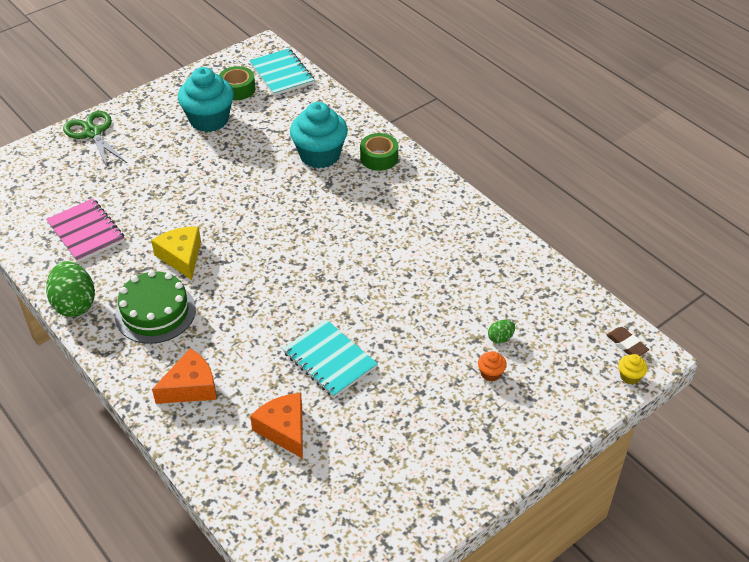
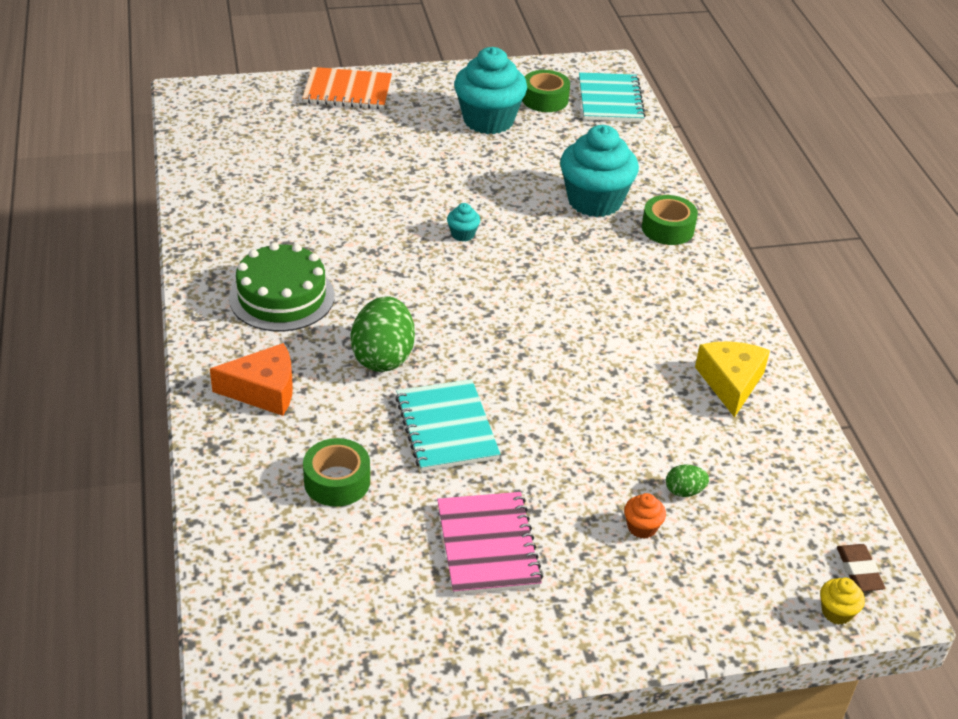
camera: 25 degrees right, 5 degrees down
(74, 304) = (201, 255): green egg -> green egg (383, 357)
(86, 232) = (267, 187): pink notebook -> pink notebook (488, 545)
(92, 133) = (347, 91): green scissors -> orange notebook
(181, 257) = (353, 250): yellow cheese -> yellow cheese (730, 383)
(248, 215) = (462, 234): none -> turquoise cupcake
(284, 429) = (337, 481): orange cheese -> green tape

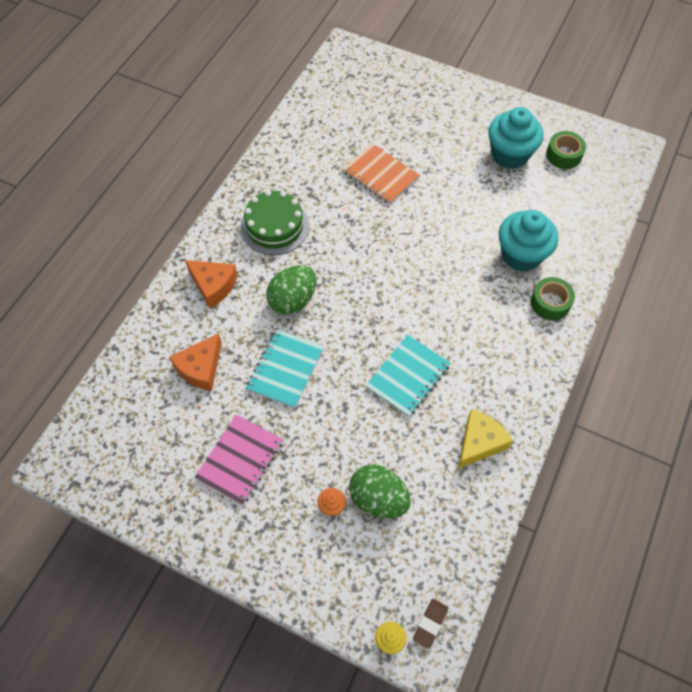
camera: 40 degrees right, 20 degrees up
(337, 481) = (200, 368): green tape -> orange cheese
(347, 91) = (440, 89): orange notebook -> orange notebook (380, 175)
(462, 234) = (414, 237): turquoise cupcake -> none
(610, 100) = (609, 177): turquoise notebook -> turquoise notebook (408, 376)
(684, 491) = (378, 499): green egg -> green egg, size x2.14

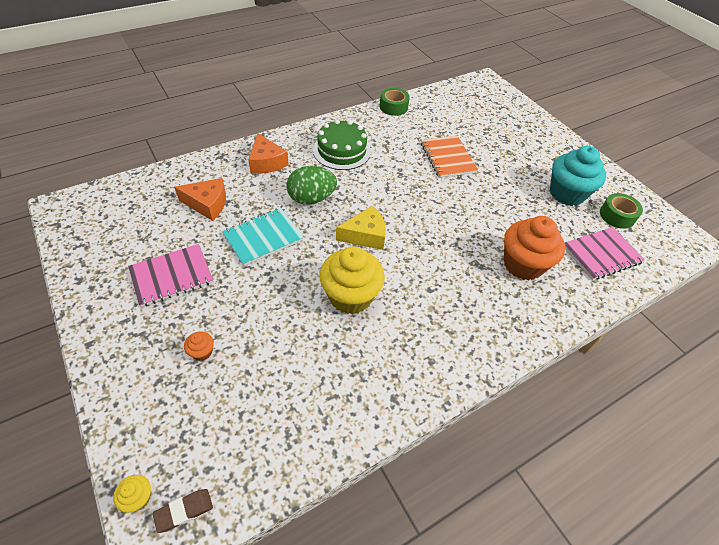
camera: 30 degrees right, 10 degrees down
(200, 368) = (207, 204): orange cheese -> orange cheese turned 150 degrees counterclockwise
(378, 499) = (242, 371): green egg -> none
(408, 376) = (350, 296): turquoise notebook -> yellow cupcake
(479, 442) = (366, 384): yellow cheese -> yellow cheese (365, 235)
(521, 255) = (523, 264): turquoise cupcake -> orange cupcake
(550, 303) = (522, 313): green tape -> green tape (393, 107)
(574, 205) = (601, 254): none -> pink notebook

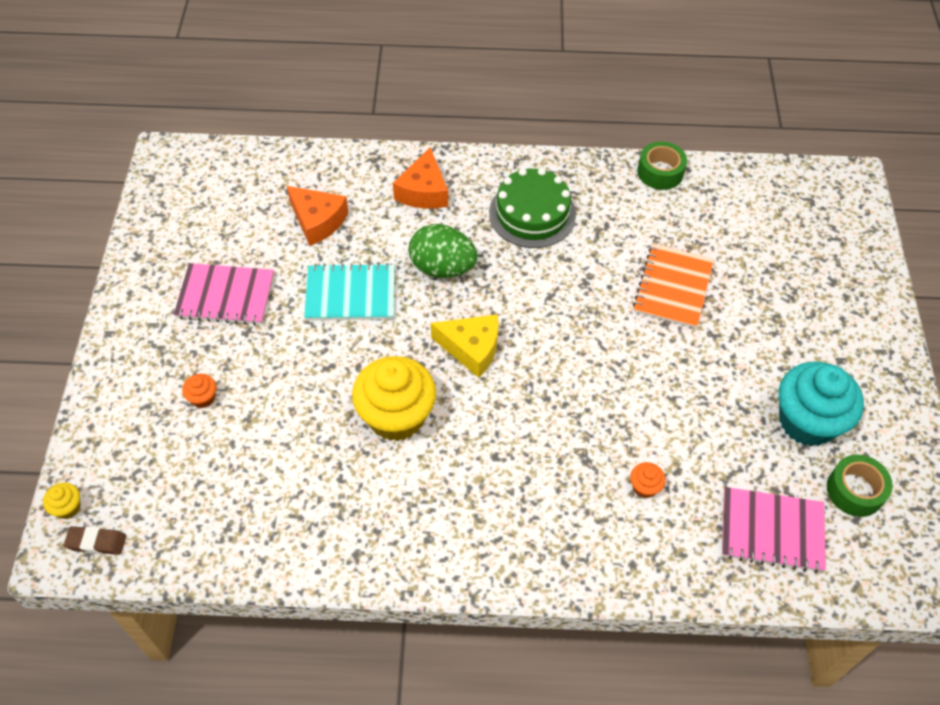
camera: 35 degrees right, 5 degrees up
(523, 264) = (644, 487): orange cupcake -> orange cupcake, size x0.41

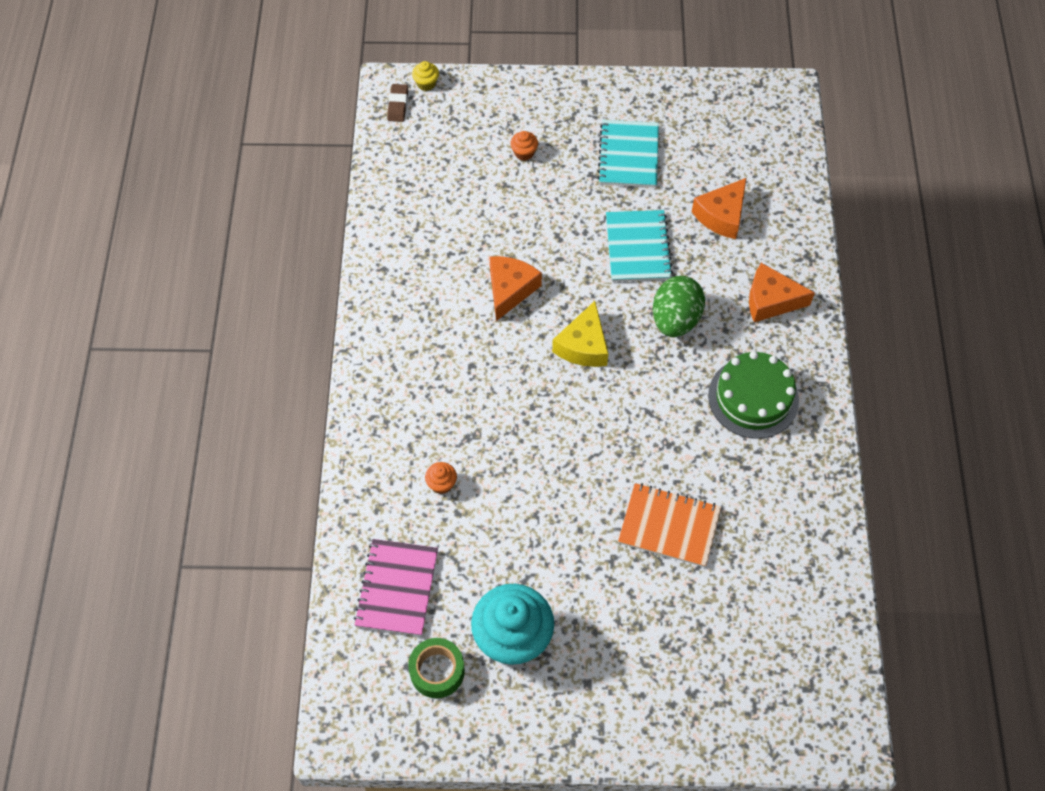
camera: 90 degrees right, 5 degrees up
(225, 296) = (628, 155): pink notebook -> turquoise notebook
(396, 416) = (510, 289): yellow cupcake -> orange cheese
(660, 172) = (830, 526): green tape -> none

